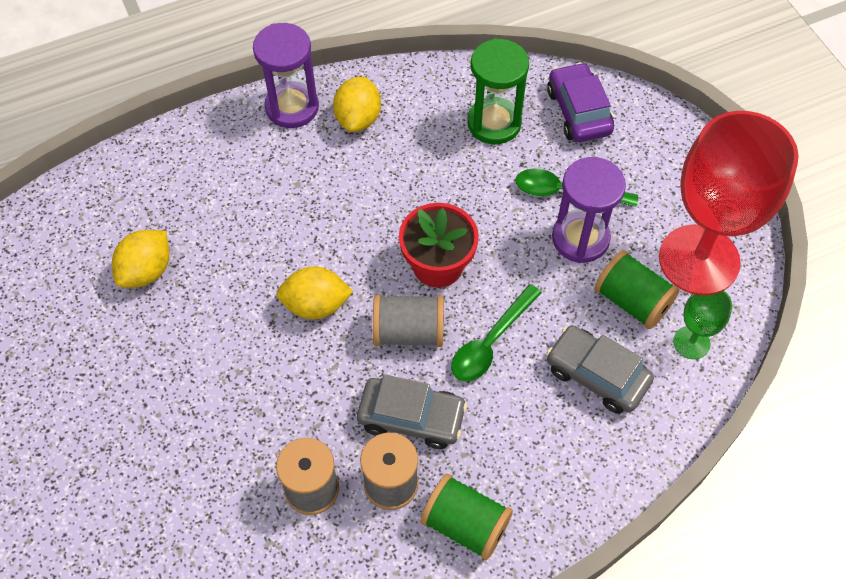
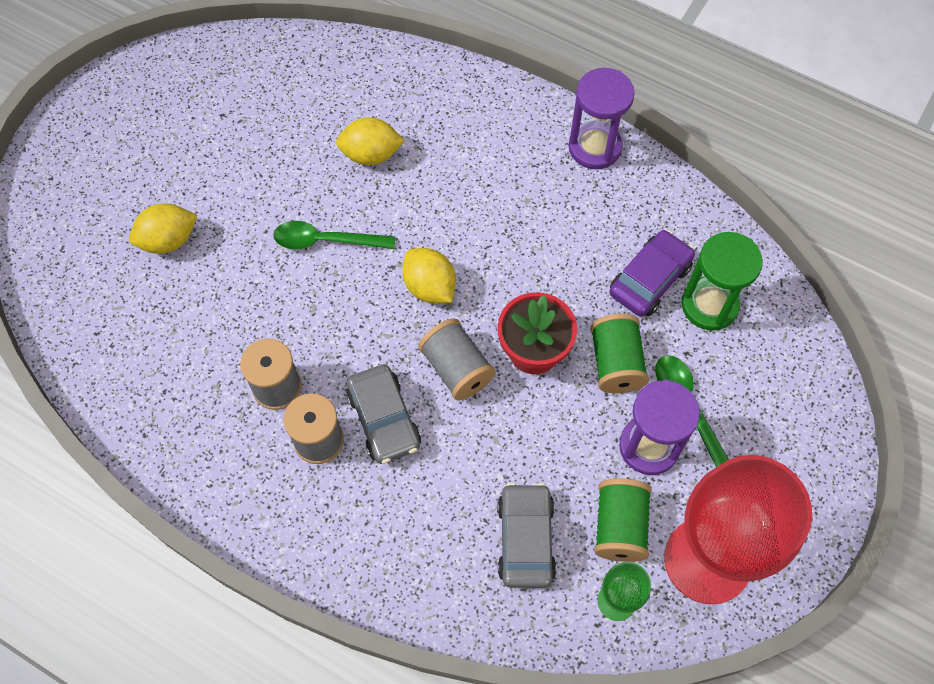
camera: 55 degrees right, 5 degrees up
(358, 118) = (625, 201): yellow lemon -> yellow lemon (168, 240)
(465, 524) = (322, 517): green spool -> green spool (616, 363)
(491, 342) = (494, 436): green spoon -> green spoon (326, 241)
(578, 111) = (782, 365): purple car -> purple car (650, 280)

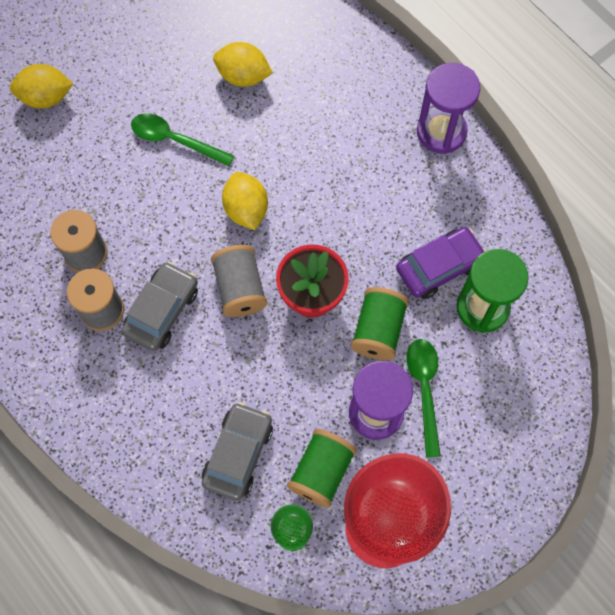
camera: 20 degrees right, 5 degrees up
(384, 419) = (162, 311): grey car -> grey car turned 150 degrees counterclockwise

